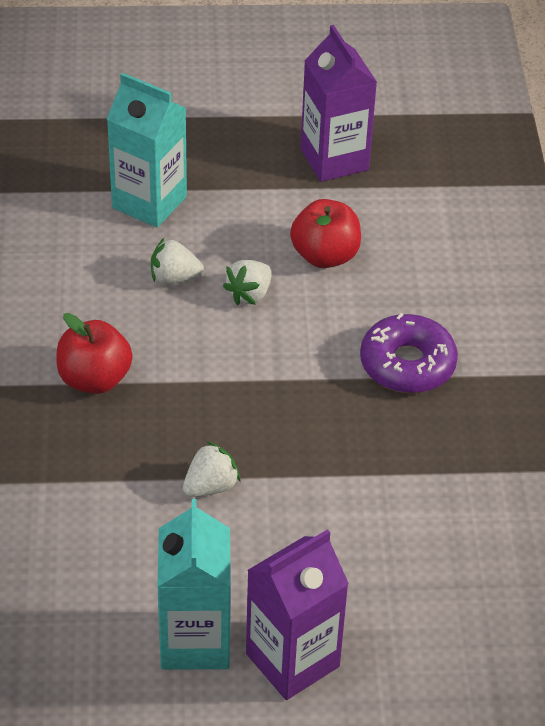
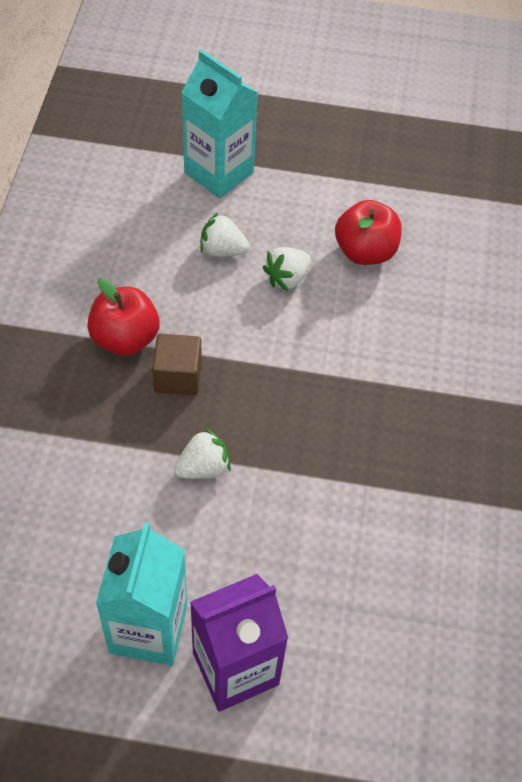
camera: 10 degrees right, 10 degrees up
(160, 406) = (178, 376): none -> brown cube
(334, 159) = (395, 158): purple carton -> none
(407, 364) = (416, 375): purple donut -> none

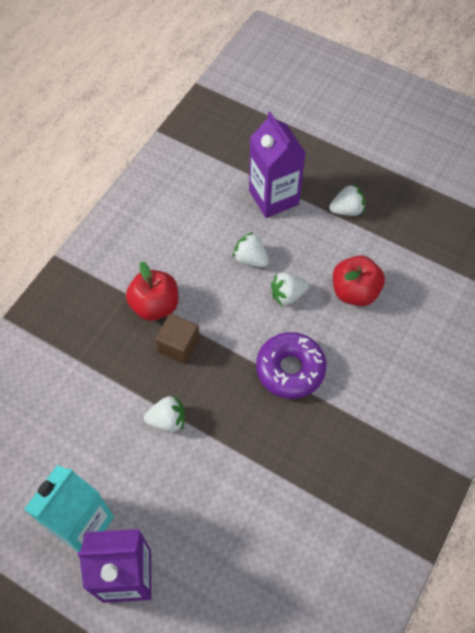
camera: 25 degrees right, 5 degrees up
(219, 172) = (273, 197): turquoise carton -> purple carton
(314, 163) = (347, 210): none -> white strawberry
(328, 361) = (290, 369): none -> purple donut

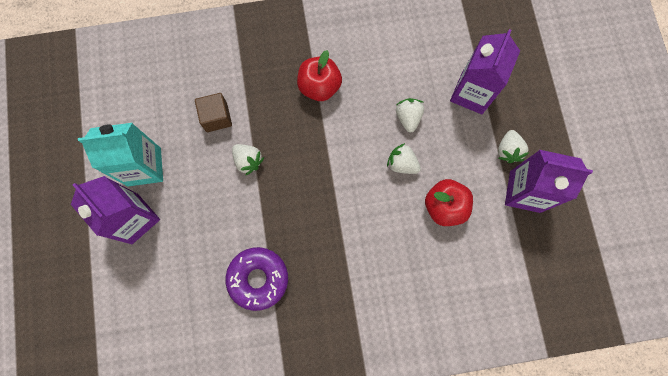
camera: 50 degrees right, 15 degrees up
(179, 345) = (304, 125): brown cube -> brown cube (216, 117)
(290, 369) = (348, 209): purple donut -> purple donut (258, 279)
(347, 210) = (508, 150): white strawberry -> white strawberry turned 60 degrees clockwise
(392, 225) = (524, 191): none -> purple carton

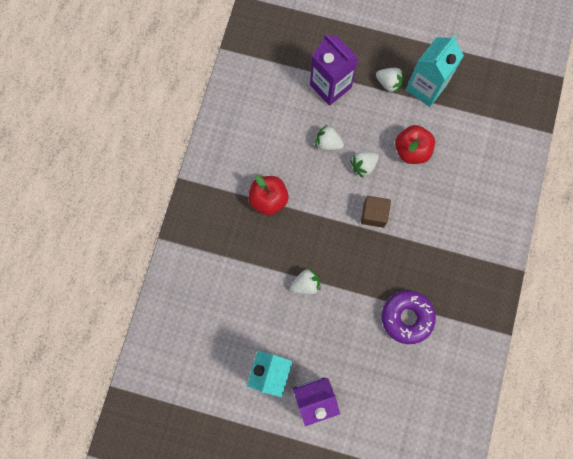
camera: 65 degrees left, 0 degrees up
(216, 117) = (255, 294): brown cube -> brown cube (374, 214)
(524, 191) = (426, 87): purple carton -> turquoise carton

